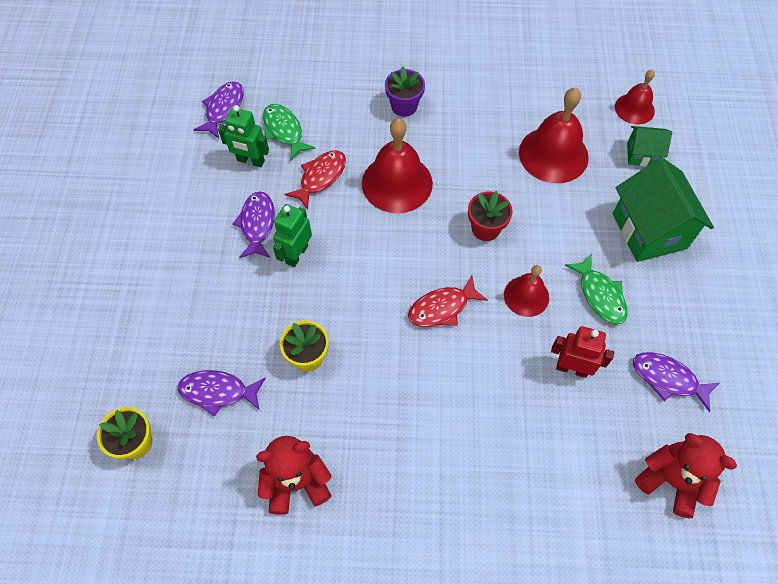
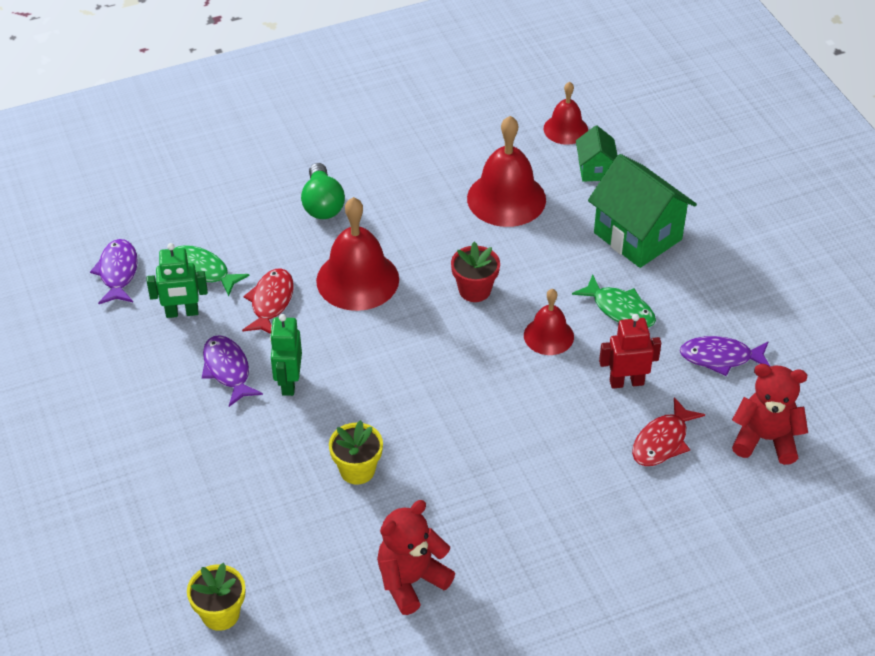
camera: 25 degrees left, 15 degrees down
(218, 392) = (280, 536): purple fish -> none
(404, 106) = (322, 204): purple flower pot -> green light bulb
(442, 308) = (470, 377): red fish -> red fish (662, 441)
(642, 155) = (595, 169): green house -> green house turned 75 degrees counterclockwise

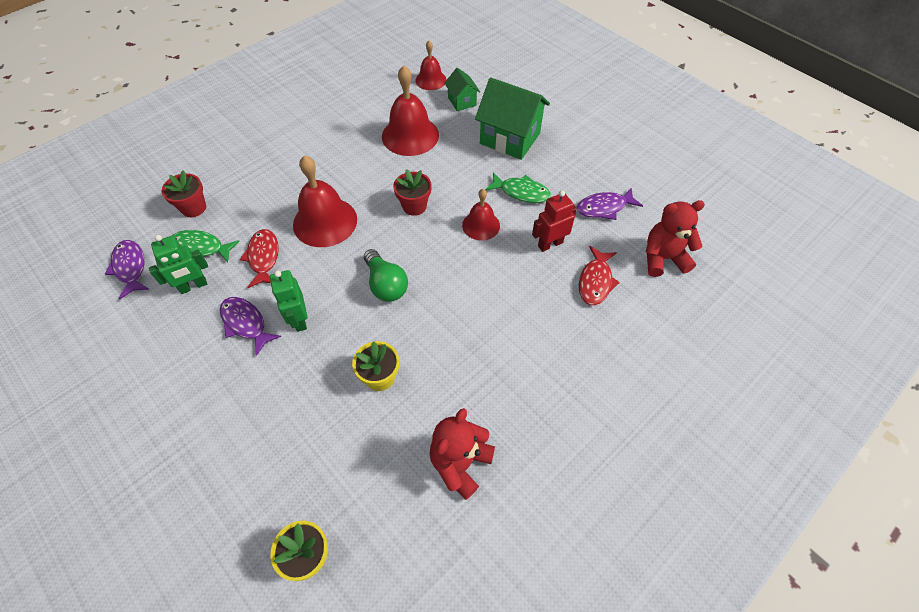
camera: 20 degrees left, 10 degrees up
(208, 221) = (193, 208): none -> red flower pot
(322, 204) = (279, 172): green light bulb -> green light bulb (386, 284)

